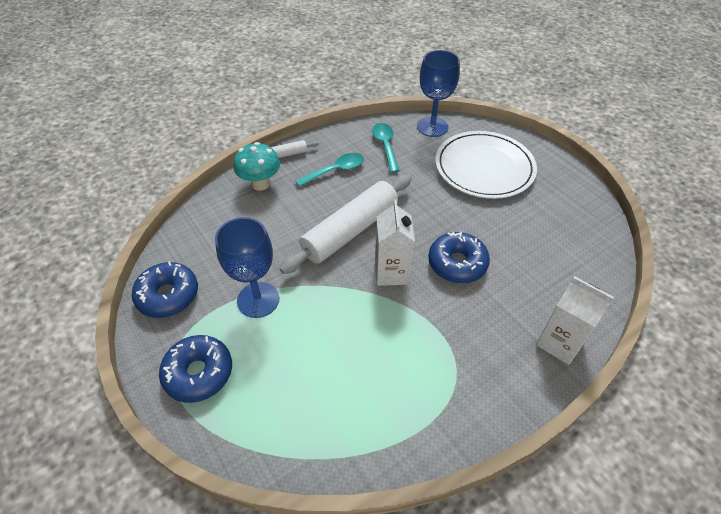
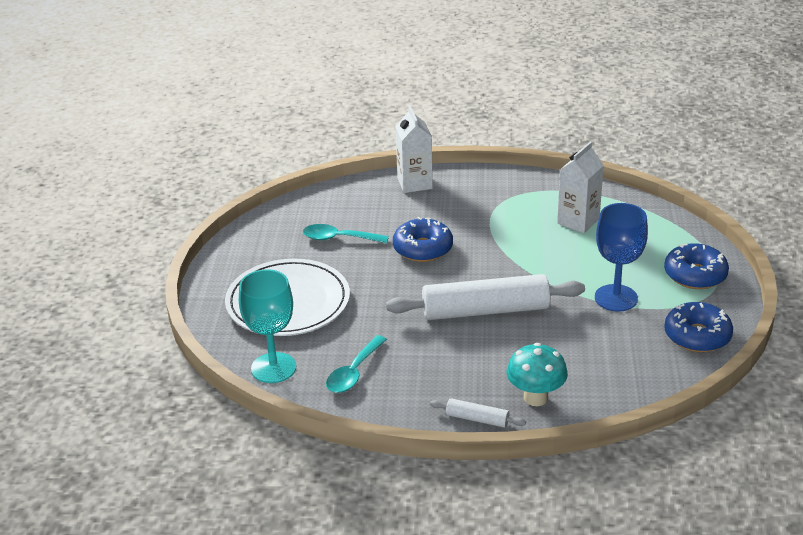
camera: 140 degrees left, 15 degrees down
(335, 170) = (439, 372): turquoise spoon -> turquoise spoon (339, 238)
(391, 272) = (483, 266): white carton -> white carton (578, 221)
(432, 127) = (273, 368): blue goblet -> turquoise goblet

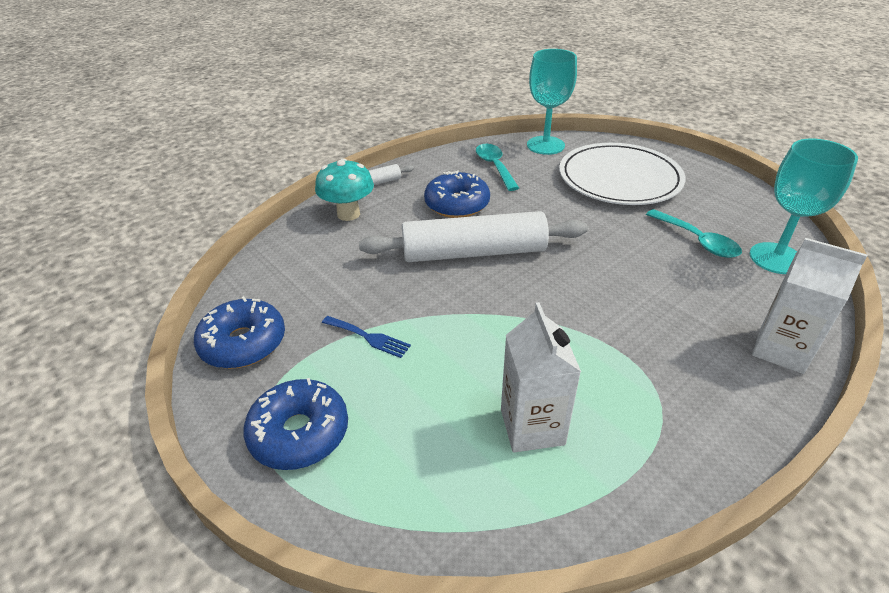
camera: 135 degrees right, 5 degrees up
(321, 208) = (776, 258): none -> turquoise goblet
(339, 238) = (697, 241): turquoise spoon -> turquoise spoon turned 90 degrees clockwise
(423, 248) = (619, 275): blue donut -> blue donut (457, 204)
(485, 310) = (474, 253): white rolling pin -> white rolling pin turned 45 degrees clockwise
(616, 298) = (368, 337): blue goblet -> blue fork

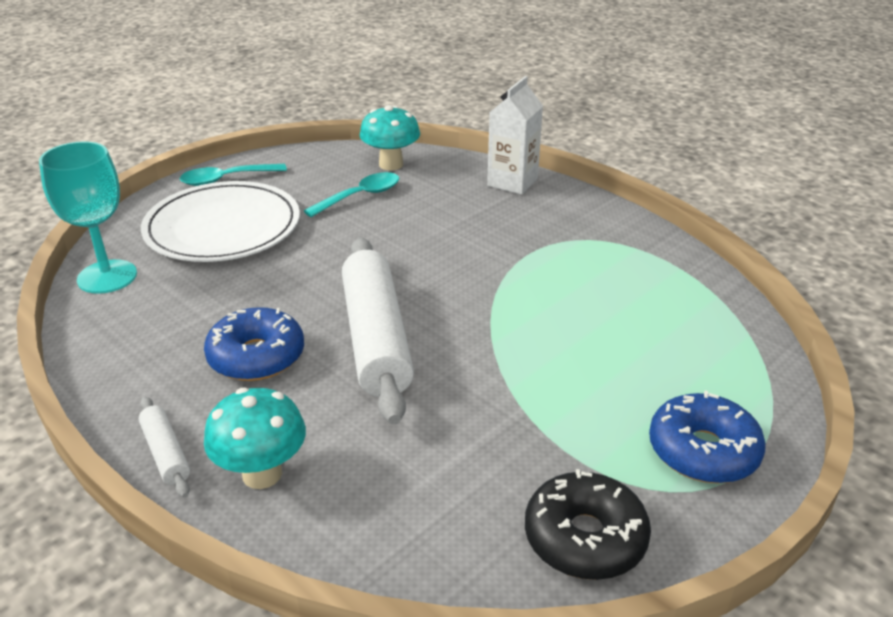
camera: 95 degrees left, 5 degrees down
(243, 343) = (585, 538): blue donut -> black donut
(368, 337) = (547, 415): blue fork -> none
(495, 166) = (155, 323): turquoise spoon -> turquoise spoon (226, 179)
(532, 427) = (635, 301): white carton -> none
(776, 258) = (391, 164): turquoise goblet -> turquoise mushroom

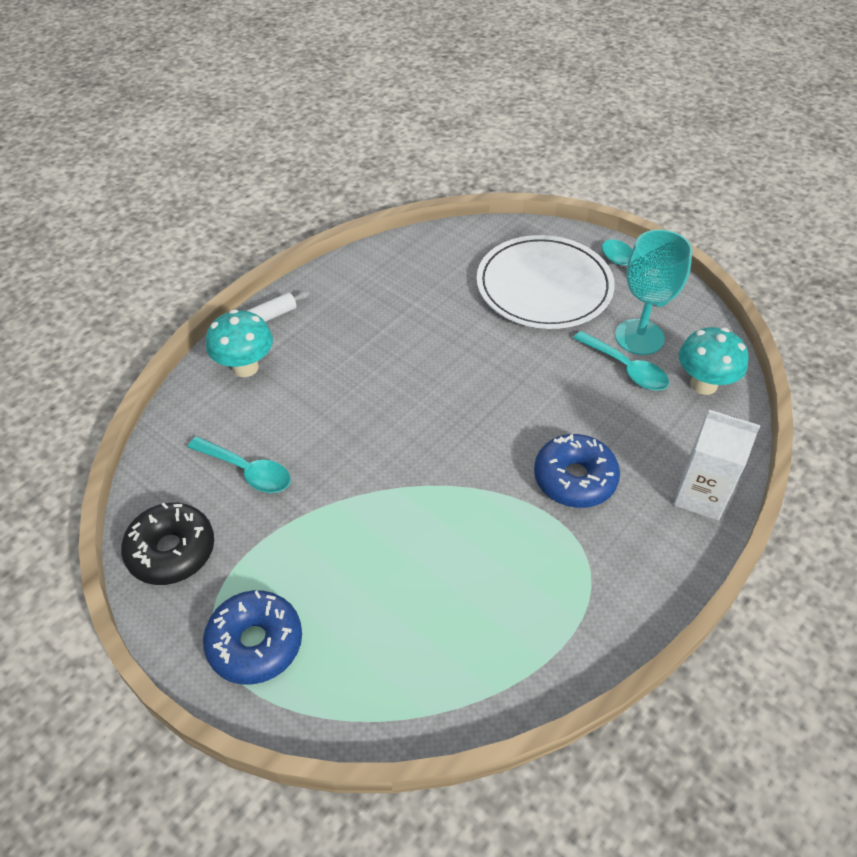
camera: 85 degrees right, 15 degrees up
(107, 277) = (458, 241): turquoise goblet -> turquoise goblet (639, 337)
(256, 356) = (367, 341): blue donut -> blue donut (574, 479)
(376, 339) = (394, 408): white rolling pin -> none
(456, 465) = (247, 471): none -> turquoise spoon

